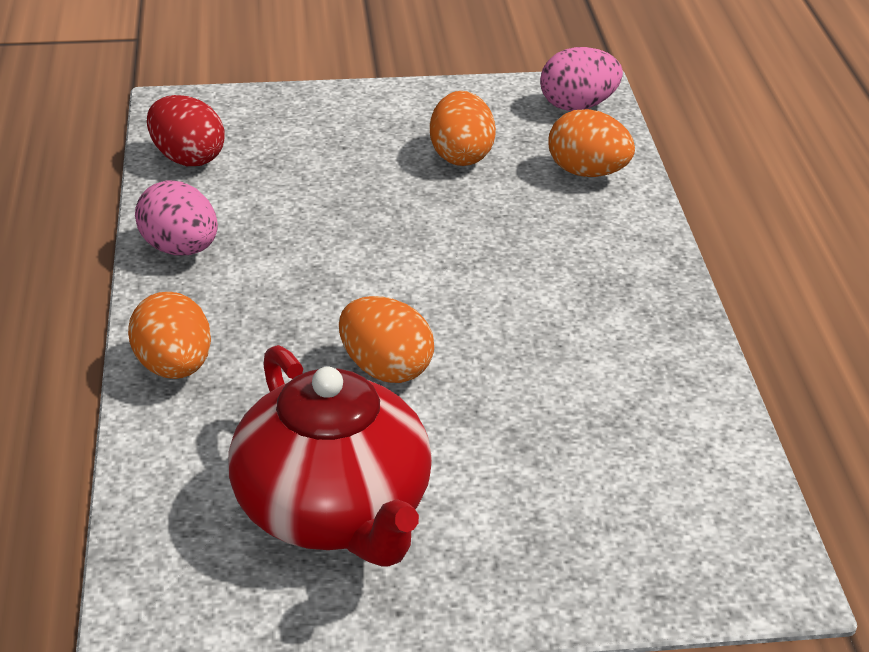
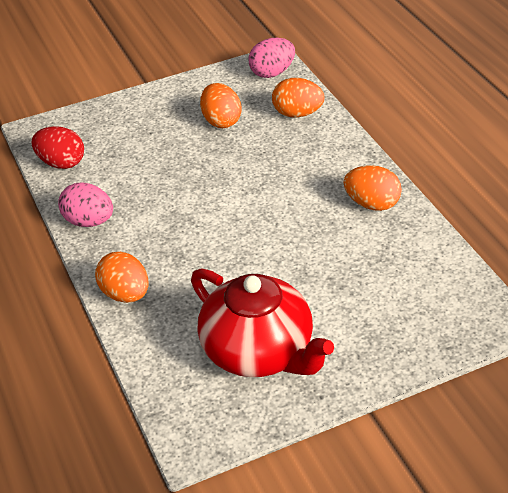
camera: 15 degrees left, 5 degrees up
(385, 369) = (245, 262): orange egg -> orange egg (372, 204)

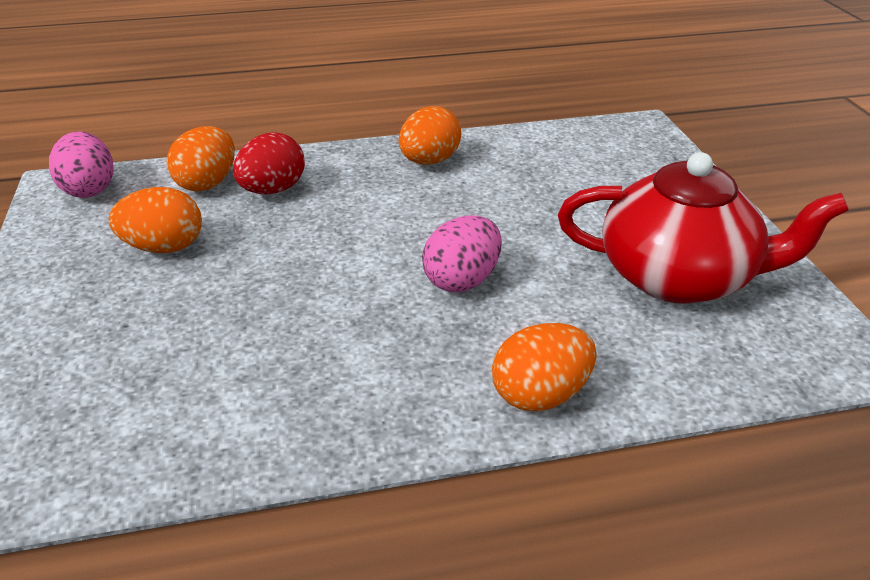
camera: 80 degrees left, 5 degrees down
(61, 163) = (120, 455): red egg -> red egg (272, 190)
(89, 222) = (330, 426): pink egg -> pink egg (462, 280)
(259, 351) = (678, 277): red teapot -> red teapot turned 45 degrees clockwise

